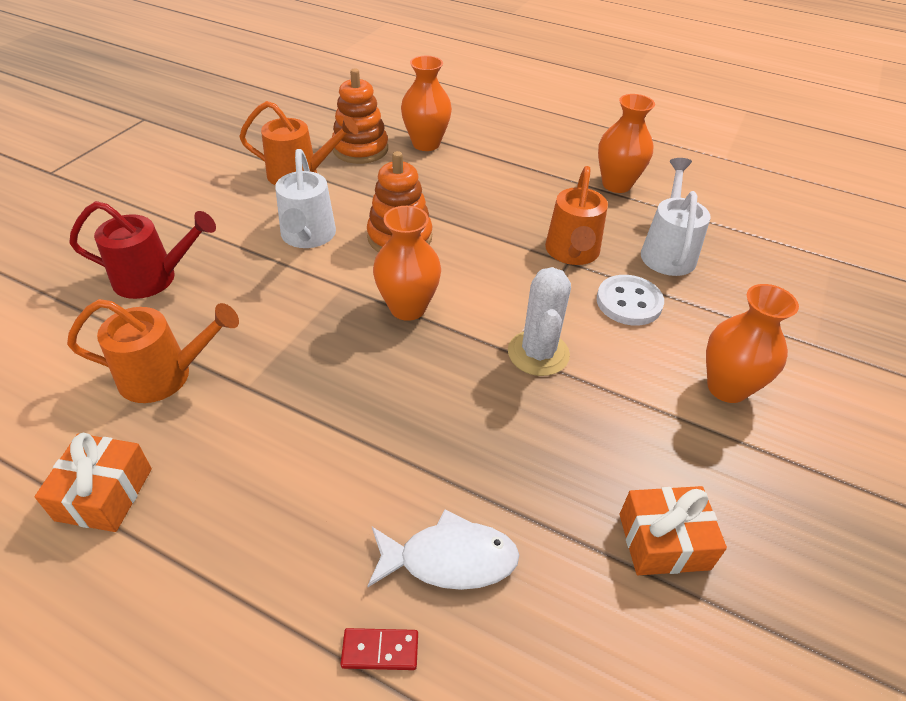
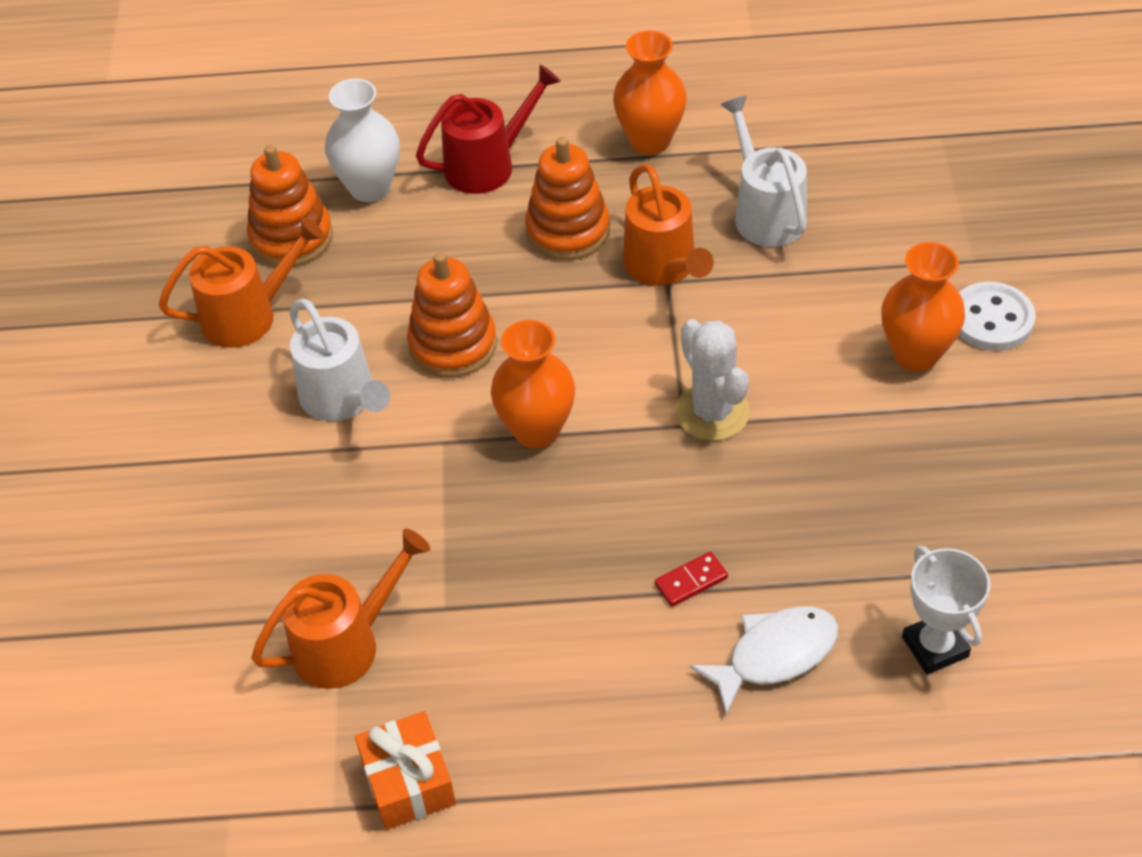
camera: 25 degrees left, 5 degrees up
(154, 278) = (212, 546): red watering can -> red watering can (488, 164)
(380, 650) = (772, 756): red domino -> red domino (691, 581)
(426, 144) = (370, 187): orange vase -> white vase
(524, 209) = (567, 231): none -> orange stacking toy
(596, 636) = (935, 647): none -> white trophy
(629, 302) = (764, 302): white button -> white button (991, 319)
(663, 541) = (943, 538): orange gift -> none

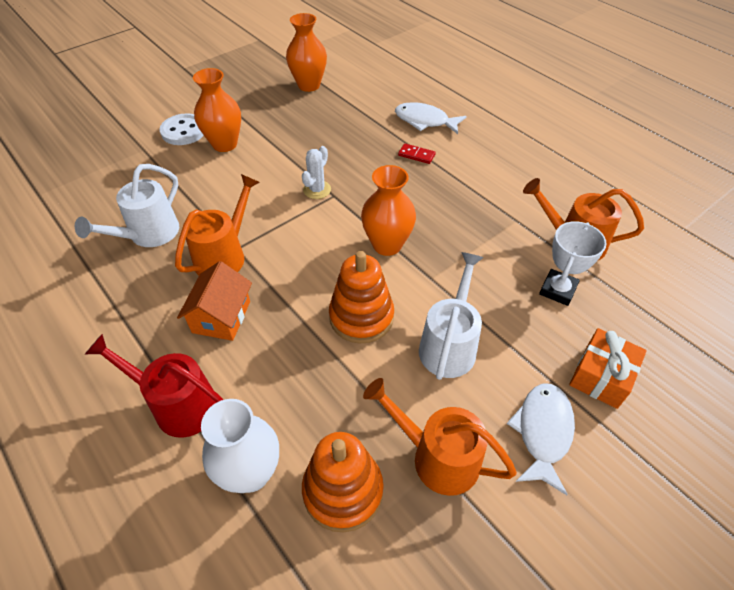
camera: 130 degrees left, 0 degrees up
(182, 408) = (543, 432): none -> white fish
(408, 782) = (596, 185): orange gift -> orange gift (601, 376)
(567, 231) = (221, 317): orange stacking toy -> orange house
(650, 140) = (102, 321): orange vase -> orange vase (309, 85)
(712, 412) = (317, 190): white cactus -> white cactus, size x0.65
(935, 647) = (378, 89): white trophy -> white trophy (557, 290)

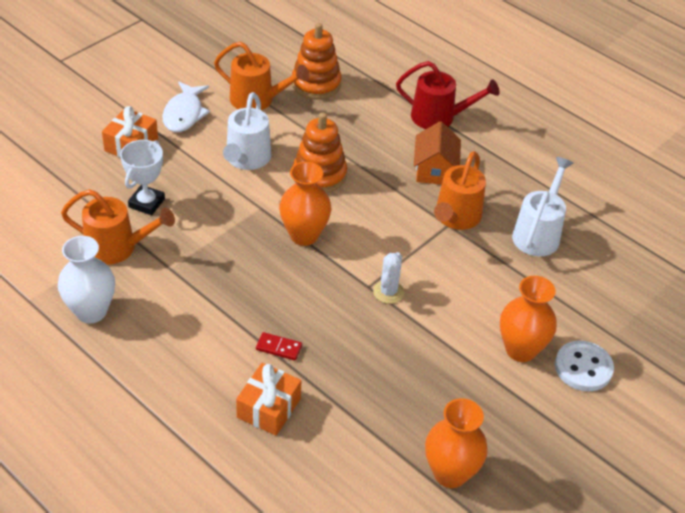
camera: 170 degrees right, 5 degrees down
(251, 473) = (375, 89): white vase -> white vase (91, 311)
(425, 121) = (269, 408): white fish -> orange gift

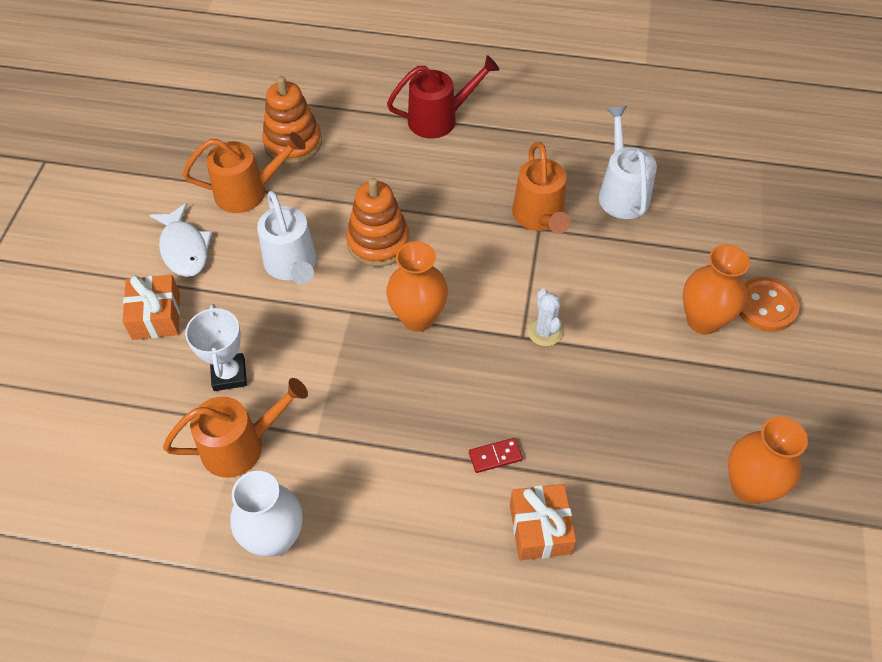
camera: 30 degrees left, 10 degrees up
(434, 170) = (480, 177): orange house -> none
(583, 368) = (765, 306): white button -> orange button

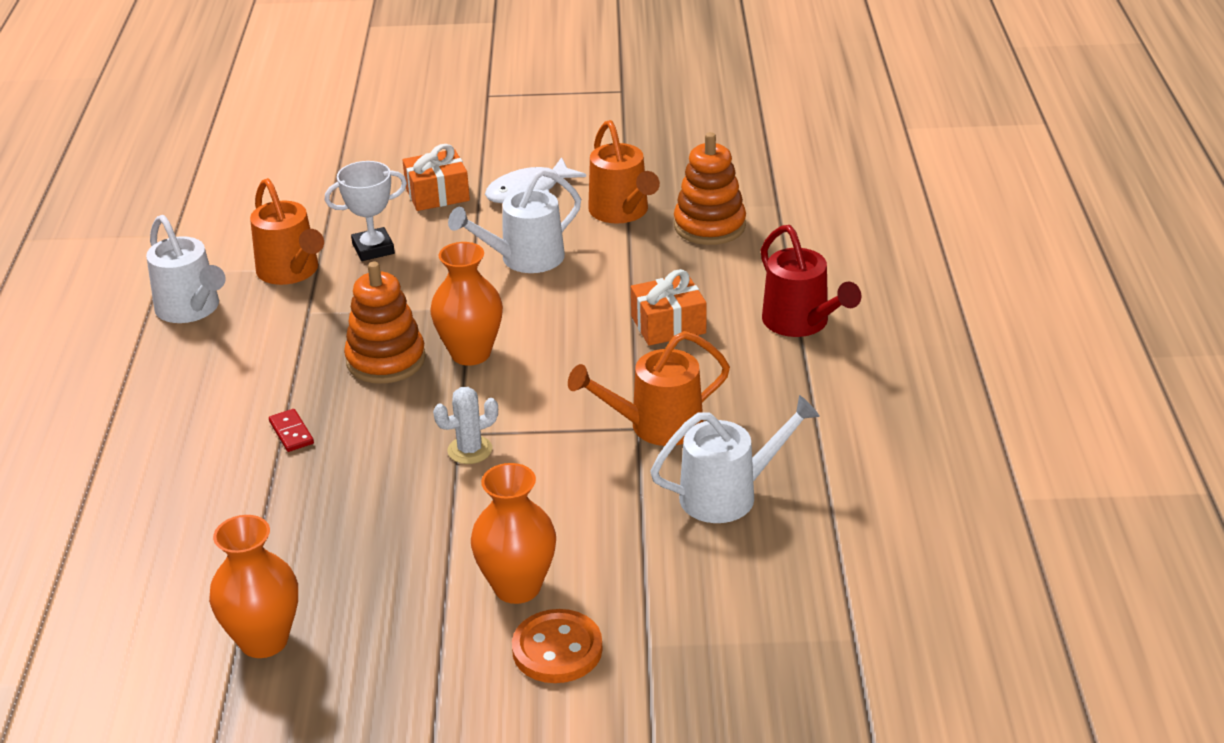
camera: 80 degrees right, 20 degrees down
(275, 538) = (192, 309): white vase -> white watering can
(378, 242) = (574, 309): orange stacking toy -> orange stacking toy (386, 360)
(540, 528) = (203, 475): orange gift -> orange gift (668, 325)

